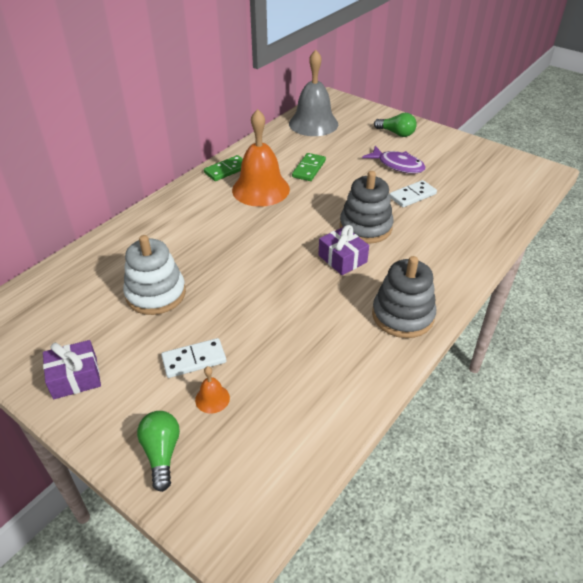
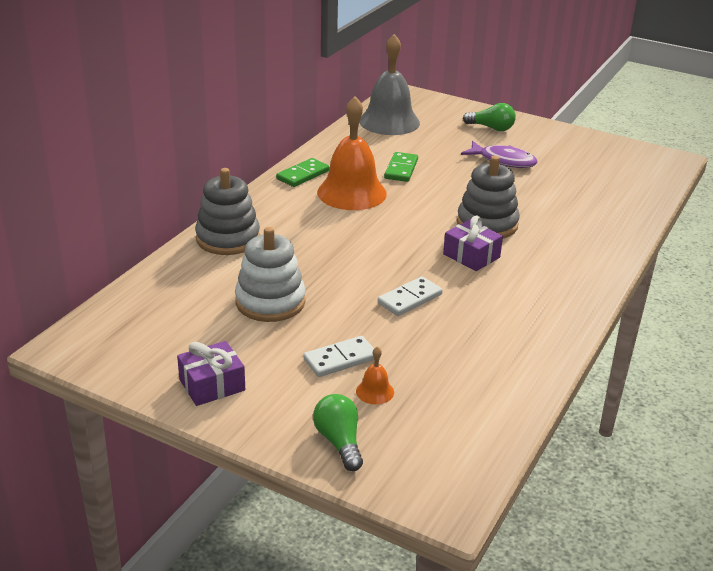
camera: 10 degrees left, 10 degrees down
(402, 315) = (554, 304): grey stacking toy -> grey stacking toy (228, 238)
(412, 195) = (530, 190): white domino -> white domino (409, 299)

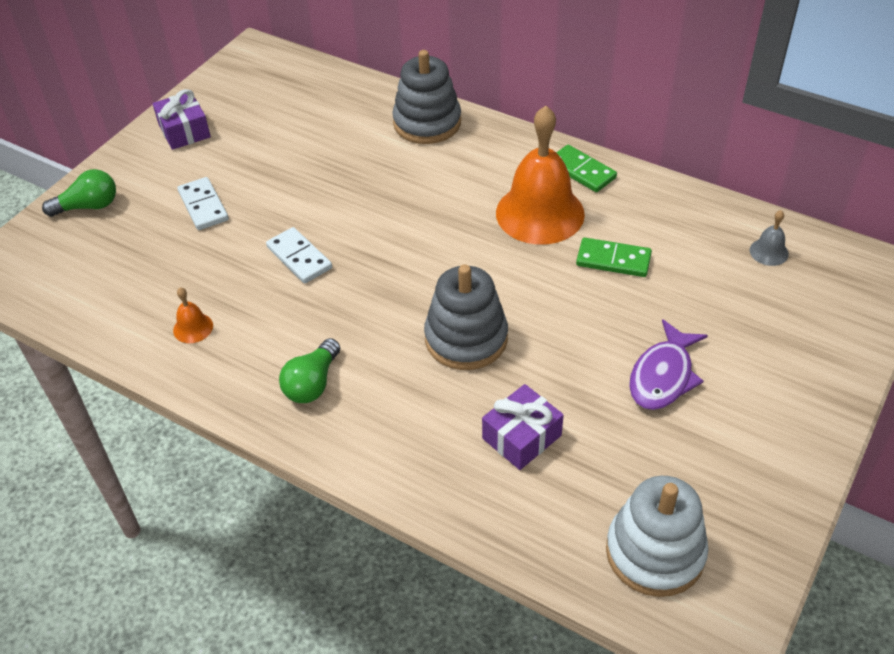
camera: 95 degrees right, 15 degrees up
(270, 302) = (305, 157): white stacking toy -> white stacking toy (655, 552)
(375, 391) = (149, 229): orange bell -> orange bell (193, 328)
(389, 121) = (769, 252): grey bell -> grey bell, size x0.41
(471, 256) = (387, 316): purple gift -> purple gift (521, 437)
(491, 128) = (783, 372): green light bulb -> green light bulb (312, 383)

